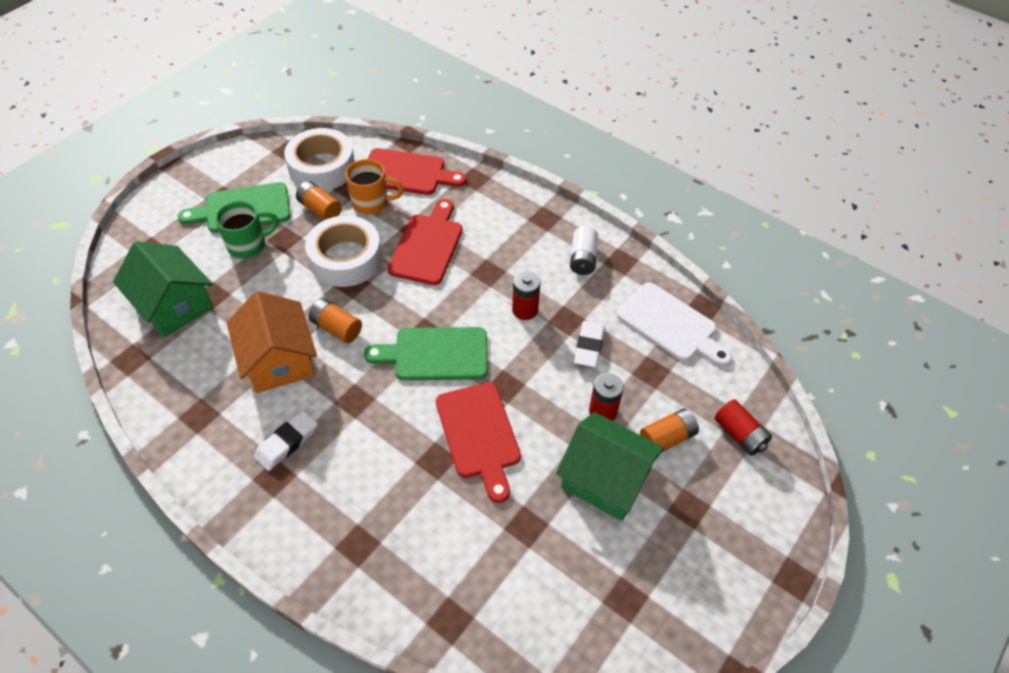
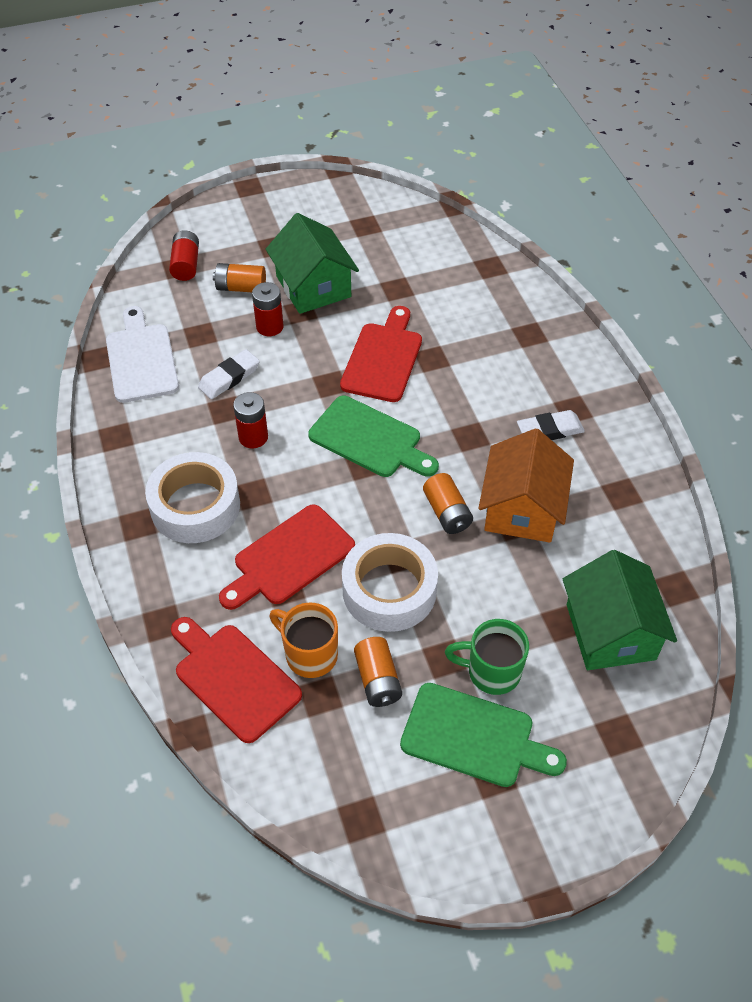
camera: 145 degrees left, 0 degrees up
(322, 167) = (334, 753): white tape -> white tape (195, 506)
(583, 259) = (148, 457): white battery -> none

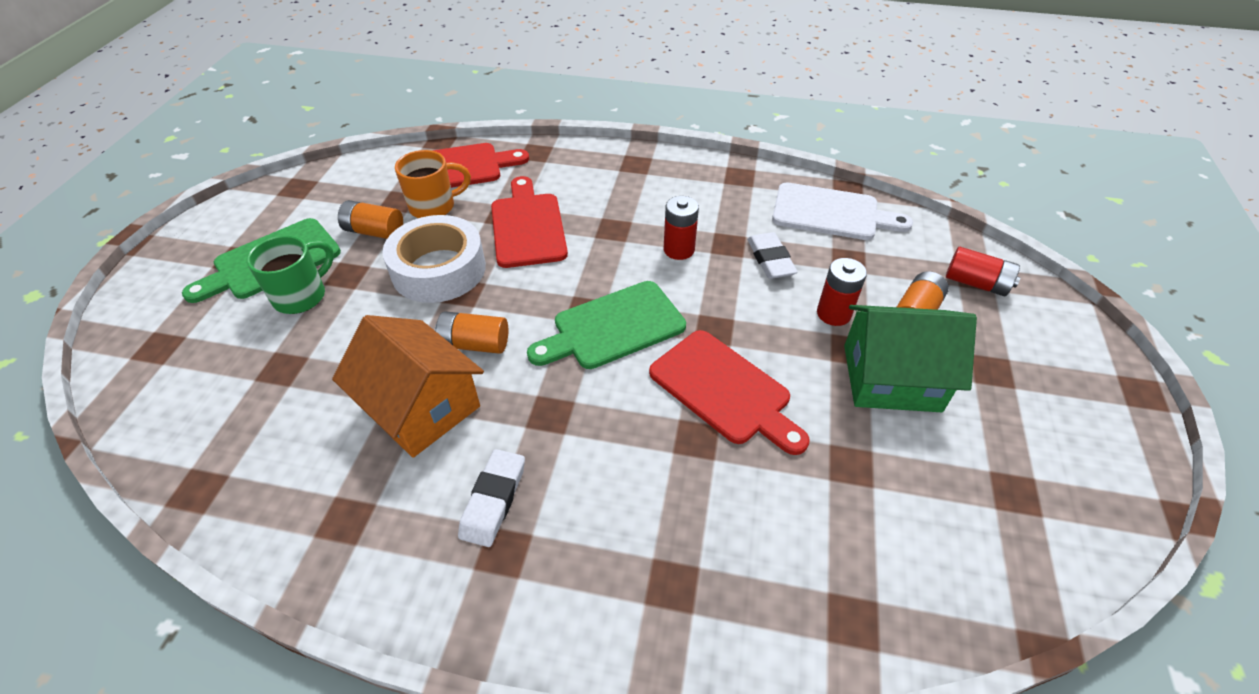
camera: 120 degrees right, 5 degrees down
(195, 506) = (627, 195): white tape -> none
(610, 631) = (231, 398): green house -> none

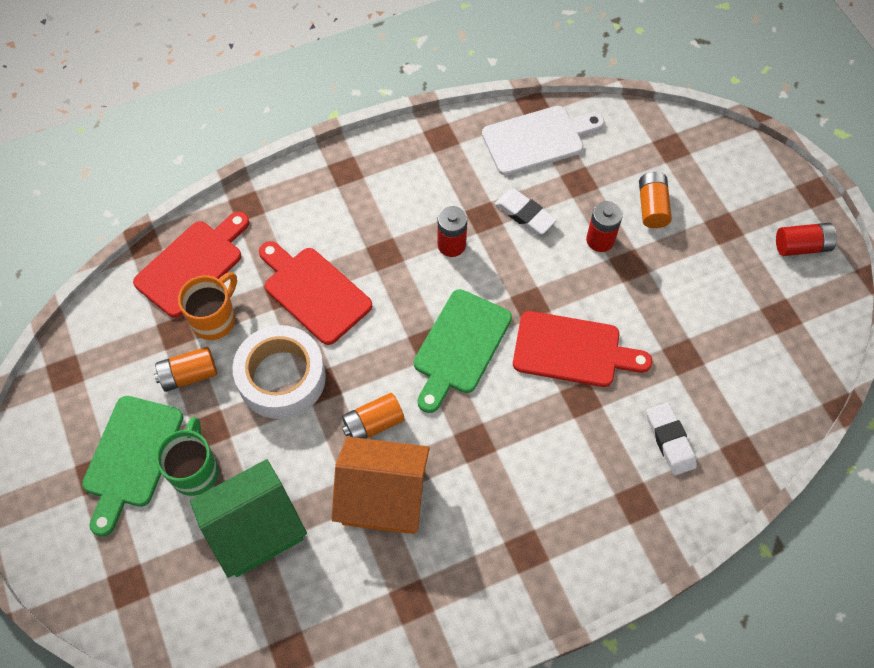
camera: 35 degrees left, 15 degrees up
(493, 500) = (492, 525): white eraser -> white eraser (670, 440)
(891, 378) = (668, 273): green house -> green house (255, 529)
(976, 283) = (675, 154): red battery -> red battery (801, 246)

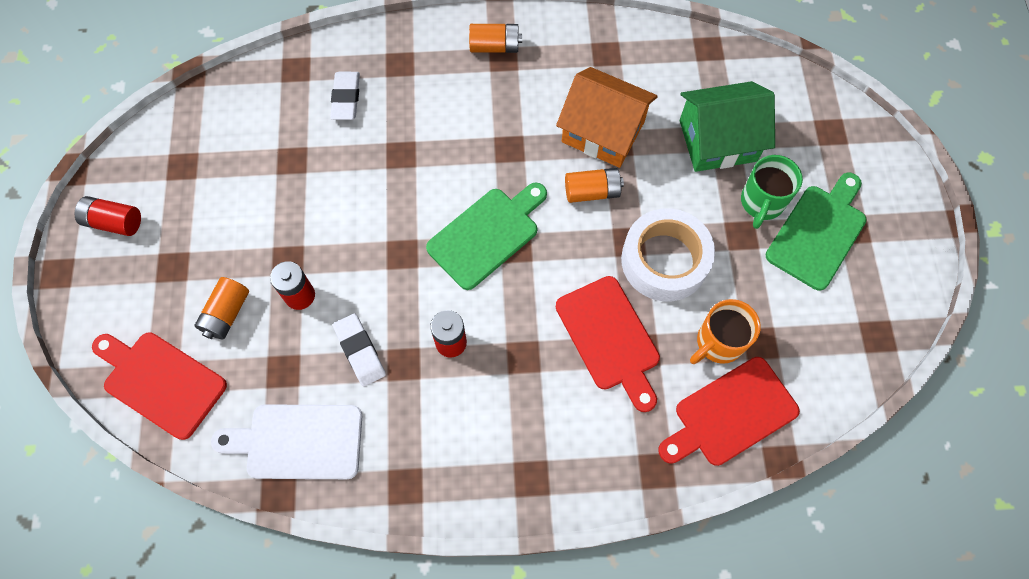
camera: 160 degrees left, 5 degrees up
(189, 375) = (753, 292): orange battery -> orange battery (495, 46)
(572, 350) = (386, 197): red cutting board -> red cutting board (161, 382)

